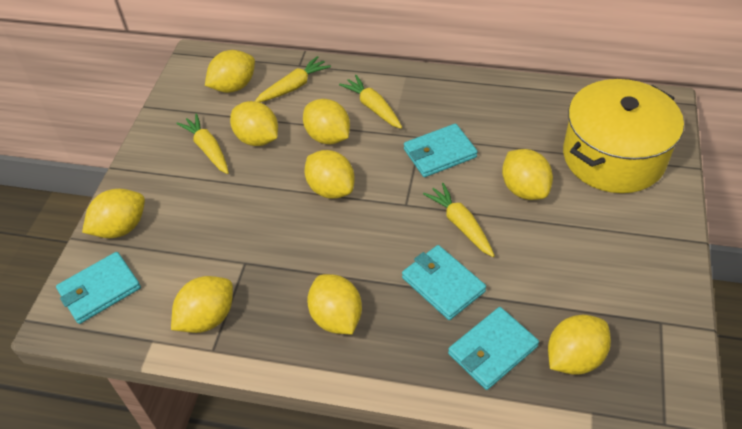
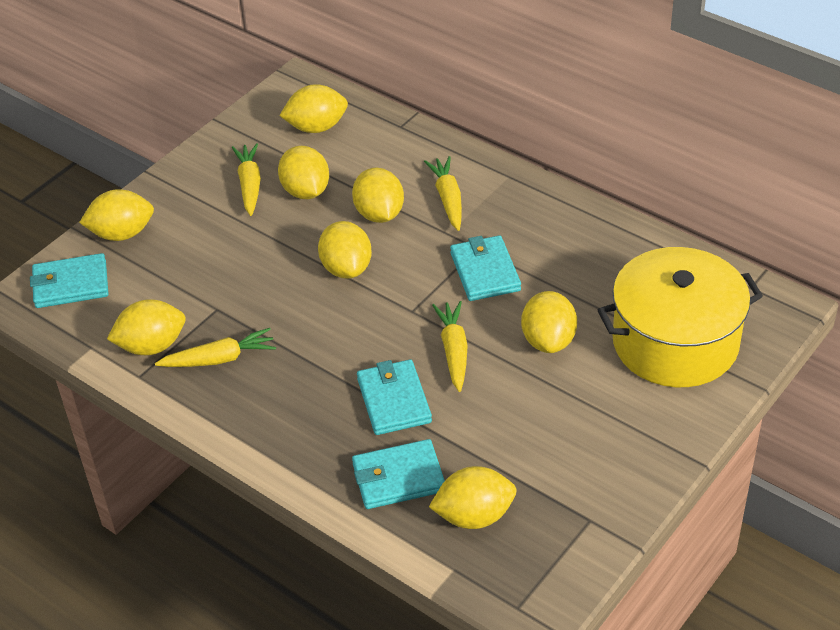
camera: 25 degrees right, 5 degrees down
(294, 86) = (379, 148): yellow carrot -> yellow carrot (219, 359)
(336, 317) = (270, 391): yellow lemon -> none
(440, 153) = (485, 272): turquoise wallet -> turquoise wallet turned 75 degrees clockwise

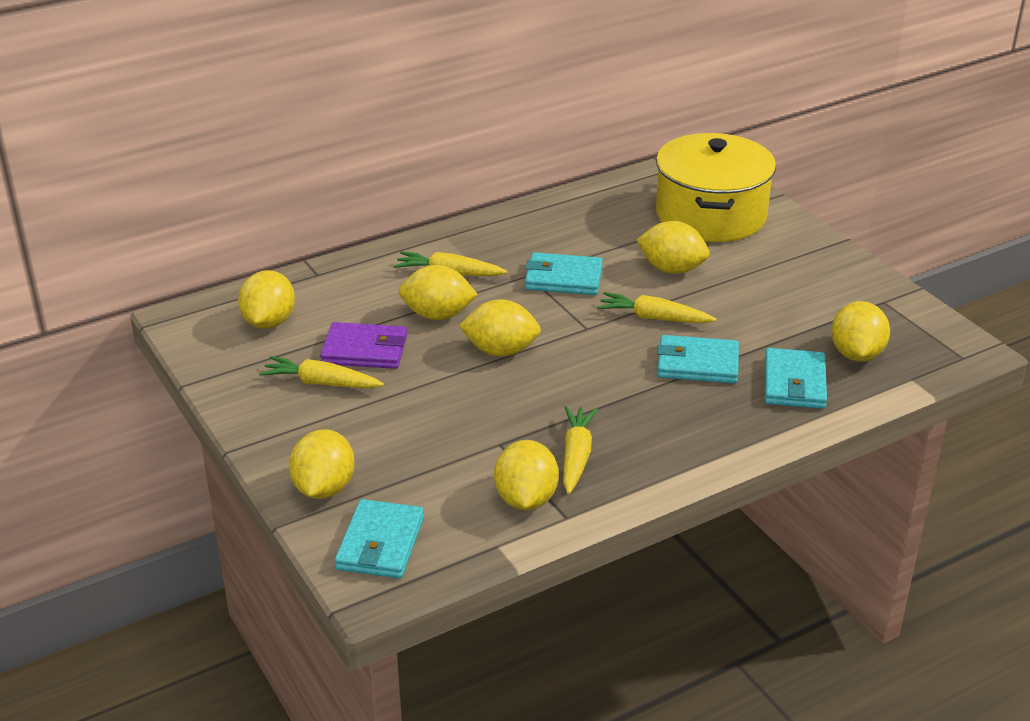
camera: 70 degrees left, 10 degrees down
(305, 191) = (364, 350): yellow lemon -> purple wallet

